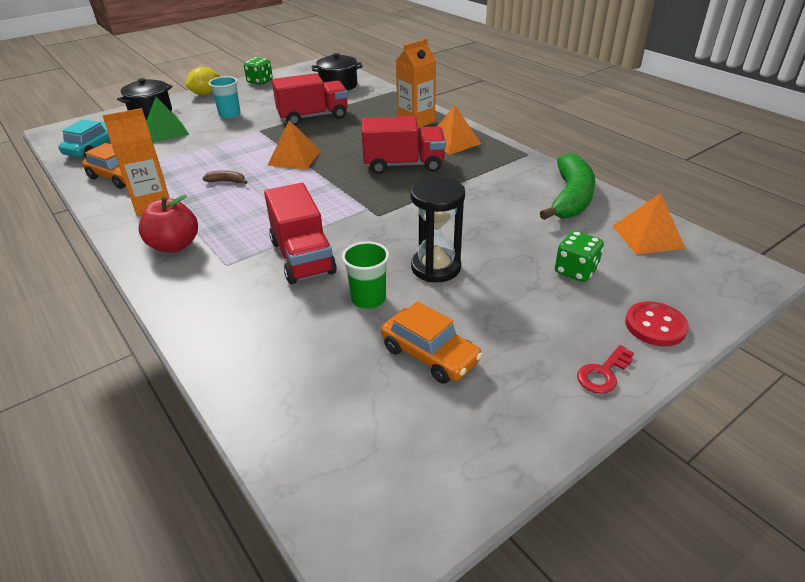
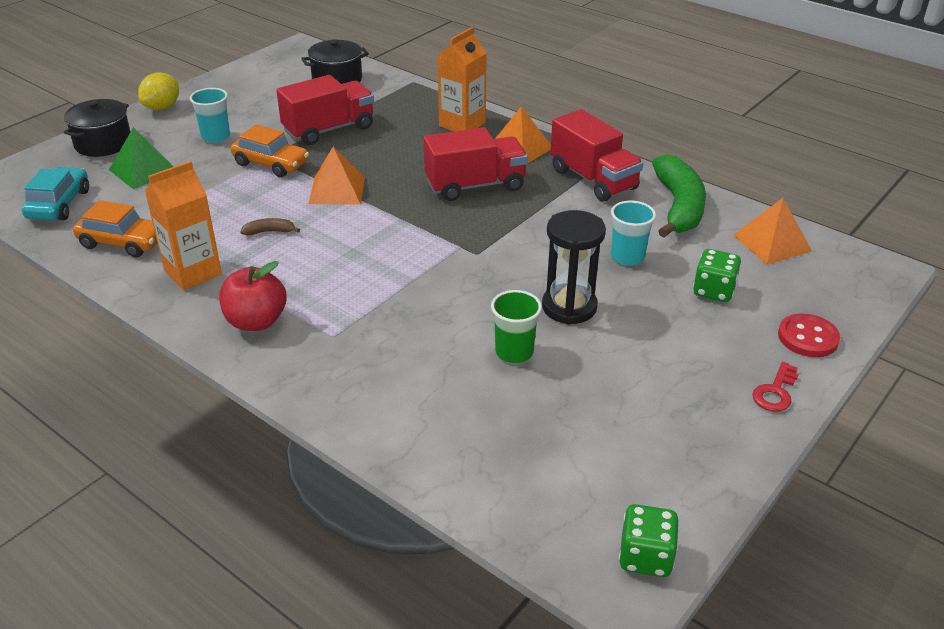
camera: 15 degrees left, 0 degrees up
(260, 81) = (227, 82): green dice -> green dice (645, 557)
(302, 257) = (416, 315): red truck -> red truck (593, 179)
(430, 354) = (604, 400): orange car -> orange car (271, 163)
(507, 233) = (627, 257): none -> turquoise cup

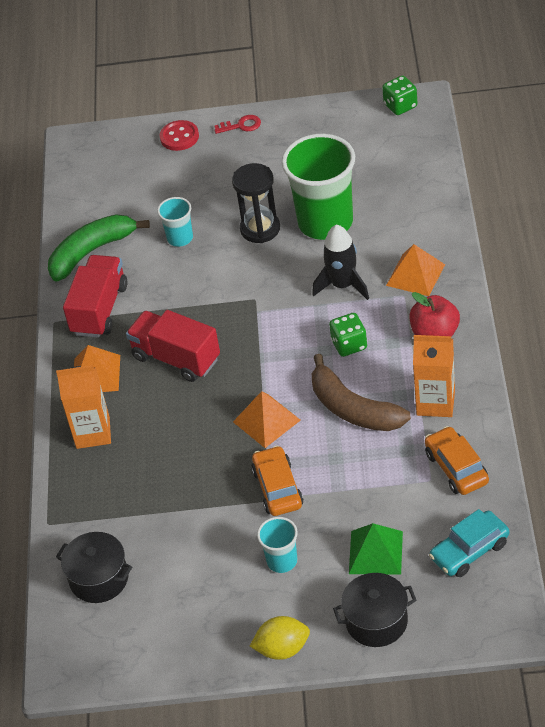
camera: 125 degrees left, 10 degrees up
(269, 231) = (353, 409): brown banana -> brown banana, size x2.46
(329, 129) = (190, 502): red truck -> none
(409, 309) = (342, 285): none -> black rocket
(514, 352) = (325, 222): green cup -> green cup, size x2.10
(713, 291) = (175, 188): green dice -> green dice (349, 345)
(772, 243) = (92, 193): orange pyramid -> orange pyramid (415, 274)

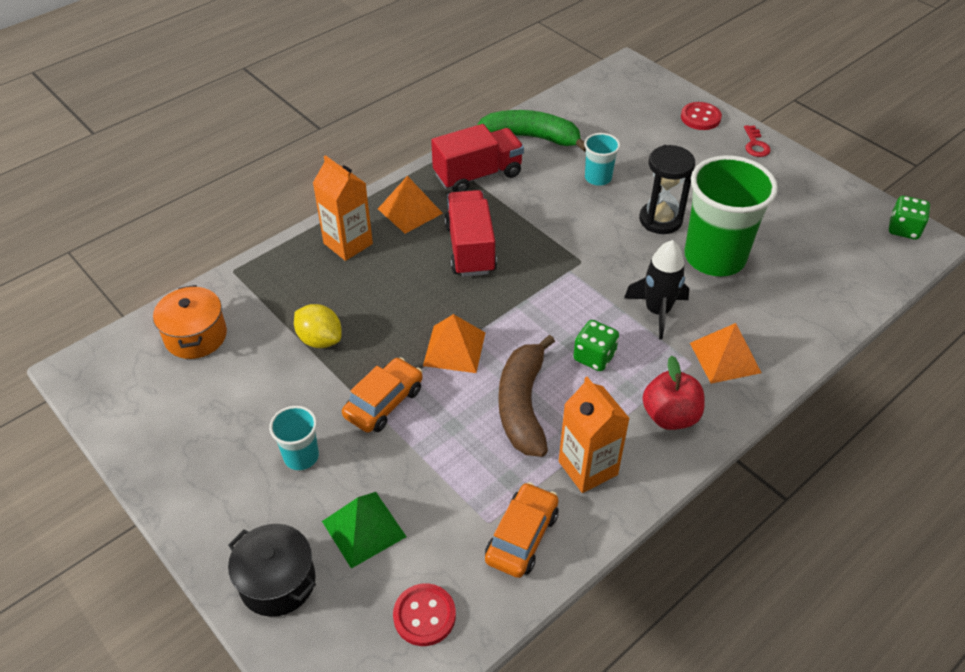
camera: 45 degrees right, 0 degrees up
(99, 579) = (196, 336): black pot -> orange pot
(241, 125) = (755, 145): red key -> red key turned 45 degrees clockwise
(282, 649) = (196, 519): yellow lemon -> yellow lemon (320, 339)
(469, 551) = (424, 616): turquoise car -> red button

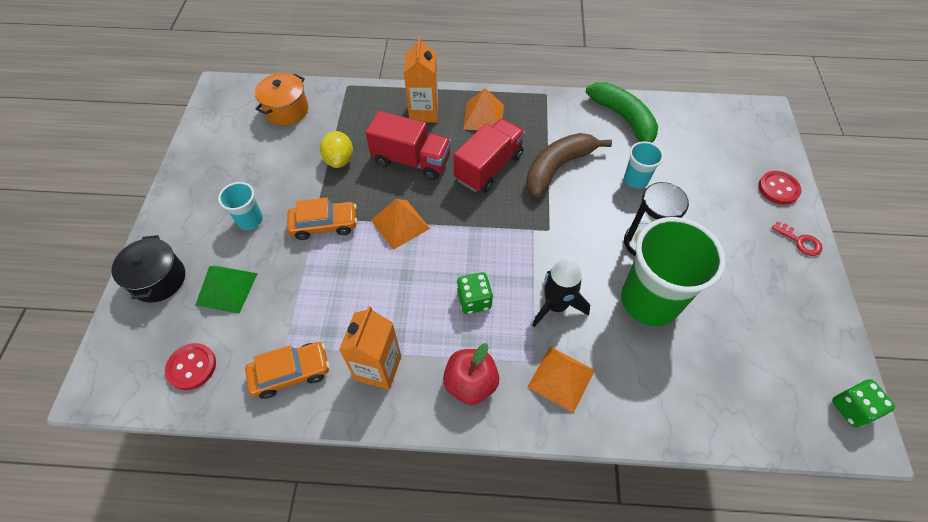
camera: 45 degrees right, 10 degrees up
(478, 175) = (555, 121): red truck -> red truck (411, 160)
(522, 405) = (393, 293): brown banana -> brown banana (558, 167)
(755, 145) = (800, 241): red key -> red key turned 90 degrees counterclockwise

